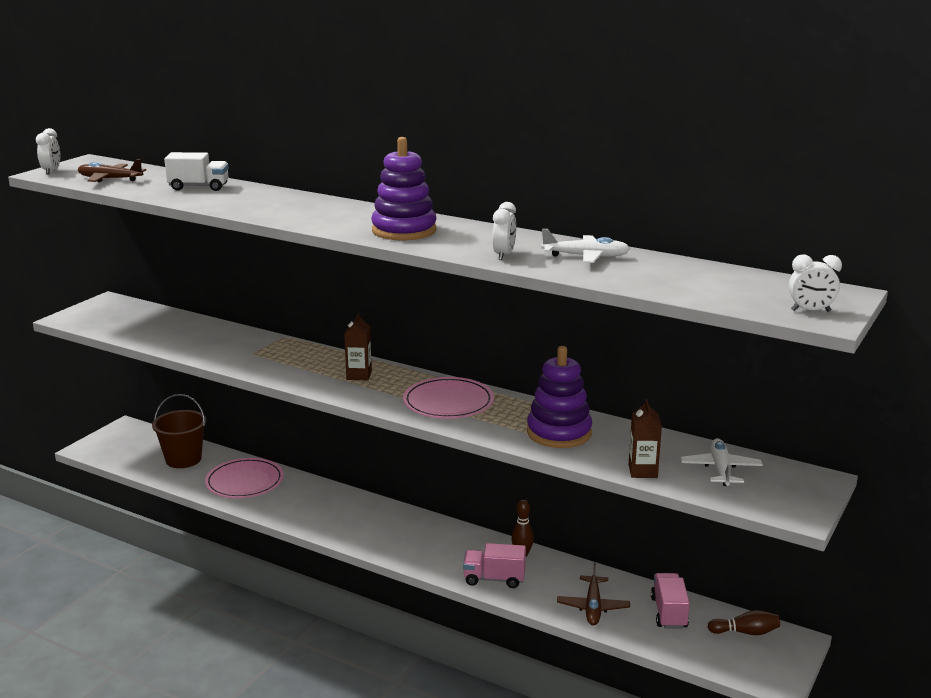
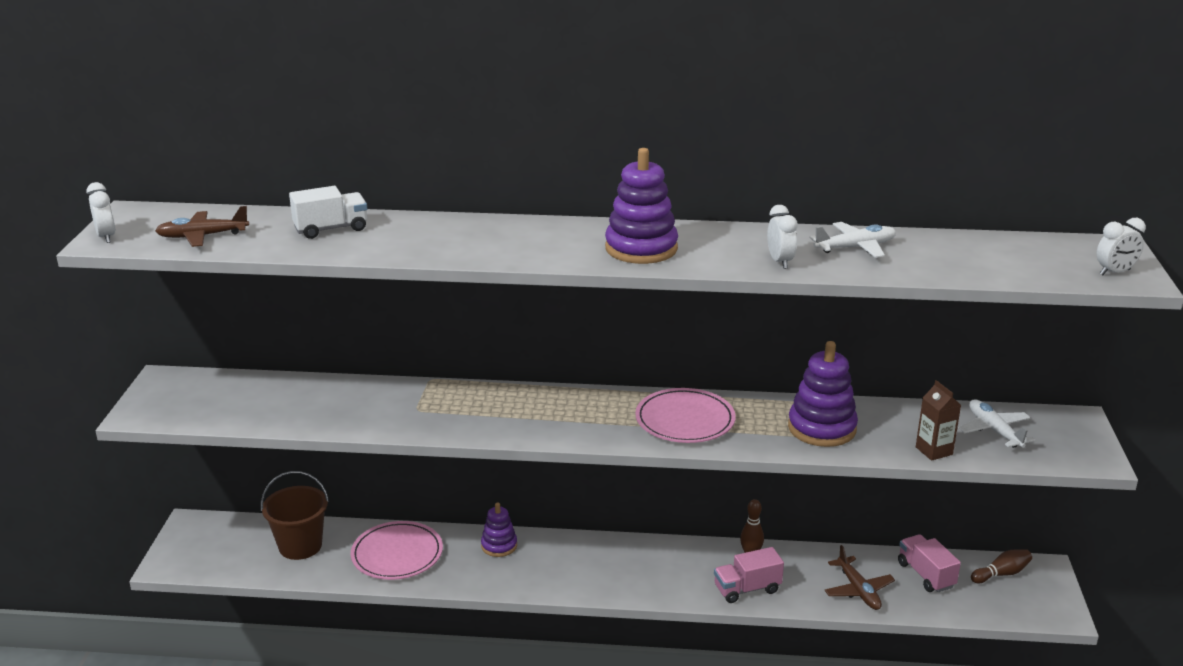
camera: 25 degrees left, 5 degrees up
(324, 495) = (499, 546): none -> purple stacking toy
(359, 375) = (562, 410): brown carton -> none

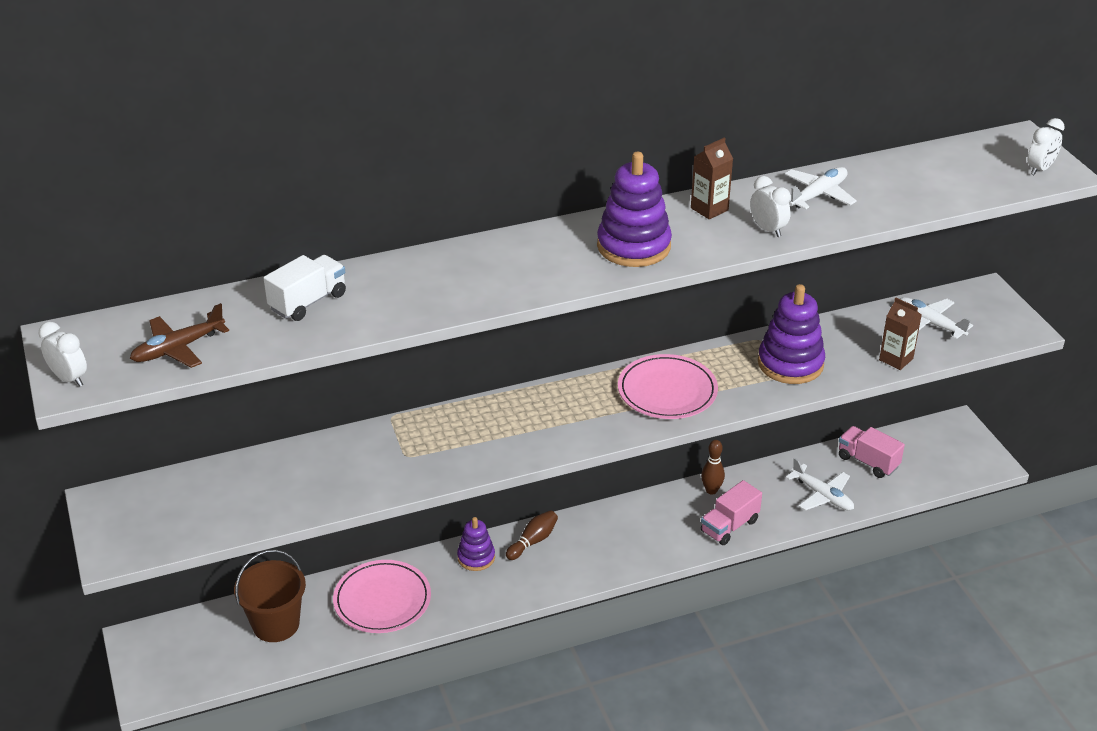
camera: 25 degrees left, 10 degrees up
(739, 237) = (709, 209): none -> brown carton
(858, 590) = (822, 495): brown plane -> white plane
(1001, 574) = (926, 440): brown bowling pin -> brown bowling pin (533, 541)

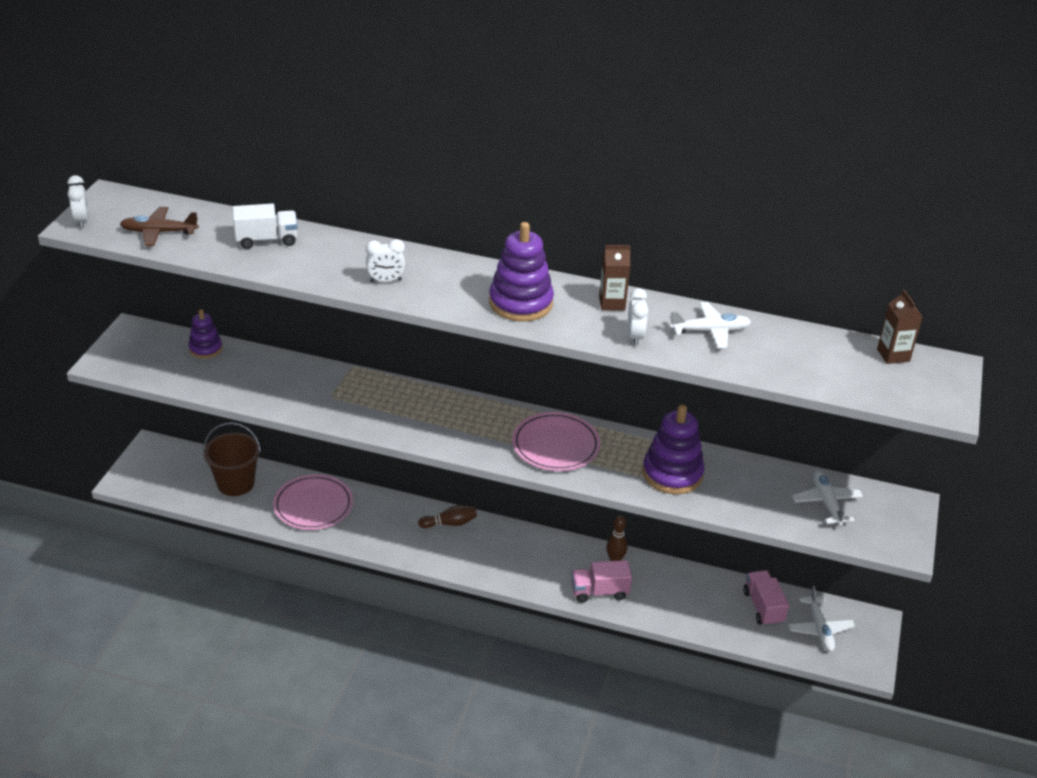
camera: 35 degrees right, 0 degrees up
(476, 557) = (401, 512): purple stacking toy -> purple stacking toy (205, 349)
(822, 495) = (696, 610): white plane -> white plane (819, 629)
(896, 359) = (761, 514): brown carton -> brown carton (893, 355)
(1040, 169) = (931, 397): white clock -> white clock (386, 281)

